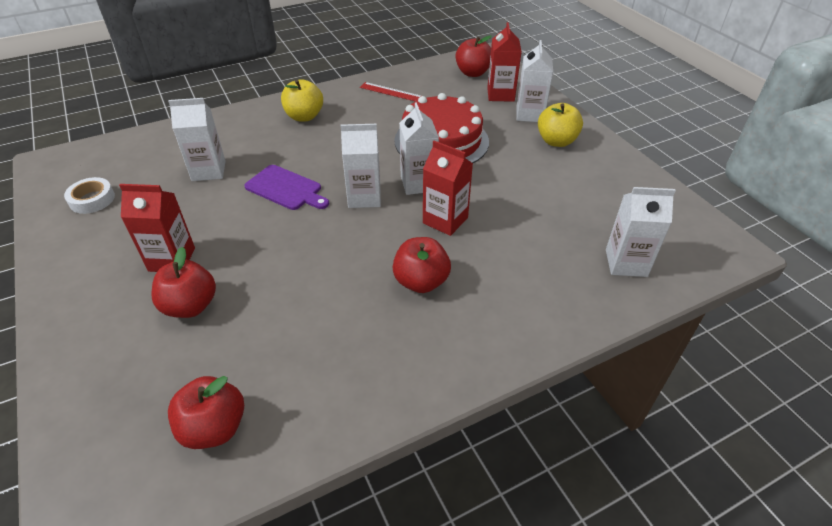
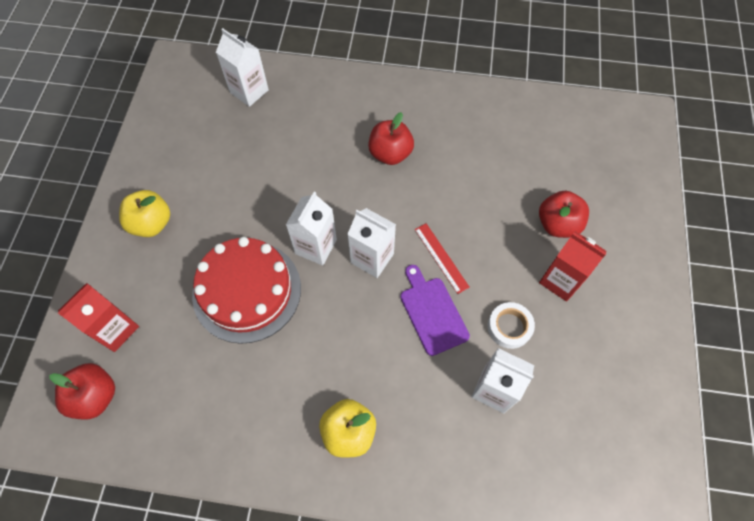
camera: 145 degrees left, 20 degrees up
(92, 199) = (621, 413): white tape -> white tape (509, 327)
(214, 428) = (566, 131): red apple -> none
(391, 92) = (219, 420): red ruler -> red ruler (441, 258)
(445, 220) = (329, 194): red carton -> none
(529, 114) = (128, 276): white carton -> none

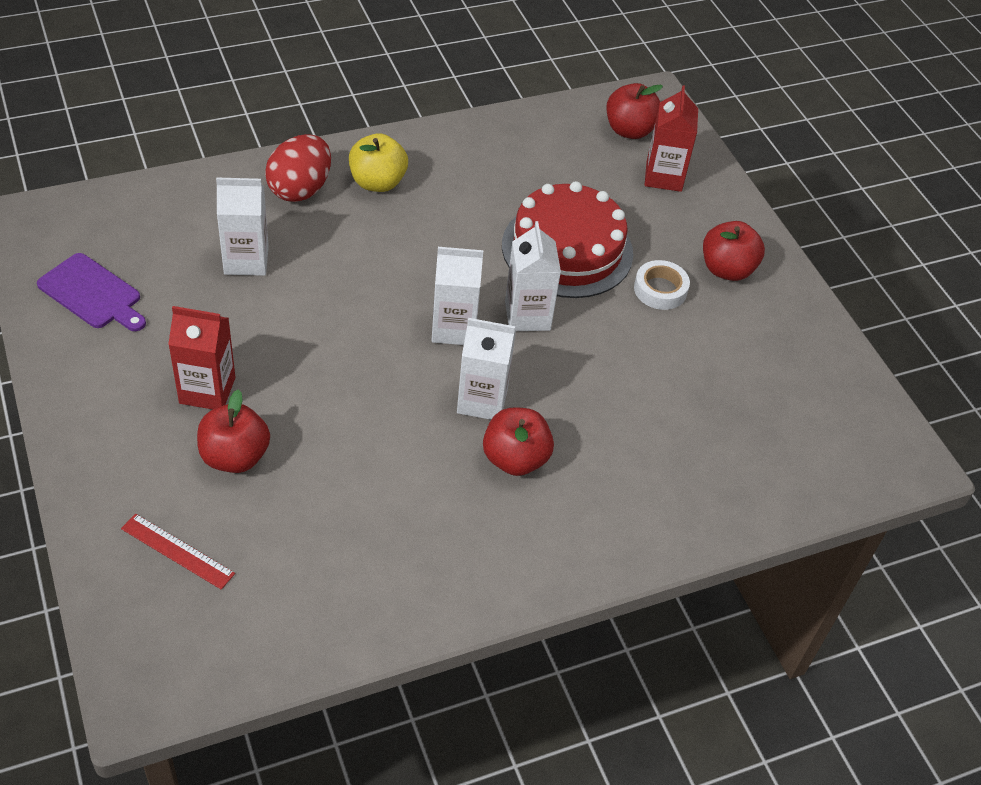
camera: 145 degrees right, 15 degrees down
(151, 223) = (727, 269): yellow apple -> red apple
(249, 91) = (773, 465): white carton -> white carton (482, 400)
(418, 454) = (300, 189): none -> red egg
(432, 312) = (350, 302): purple cutting board -> purple cutting board (92, 294)
(441, 258) = (371, 359): red ruler -> red ruler (177, 551)
(509, 327) = (253, 320): white tape -> white tape (660, 290)

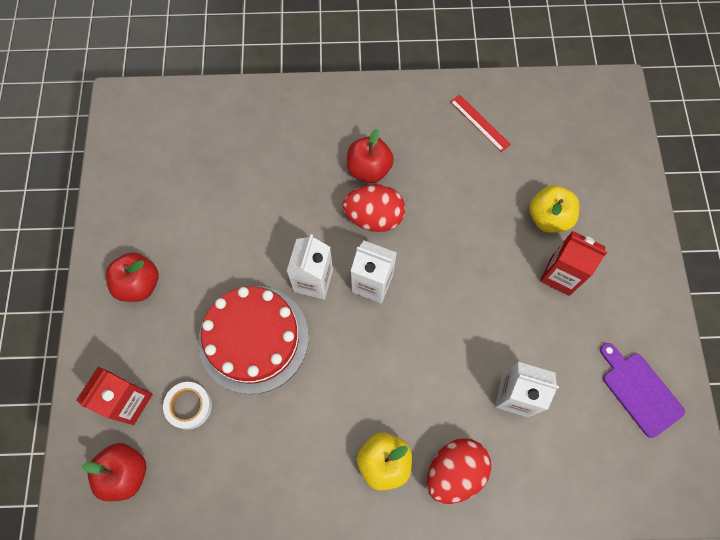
camera: 155 degrees left, 20 degrees up
(177, 551) = (591, 163): red ruler -> red ruler (479, 123)
(235, 457) = (548, 218): red apple -> yellow apple
(482, 400) = (374, 217): white carton -> red egg
(660, 290) = (202, 278): white tape -> white tape (189, 406)

